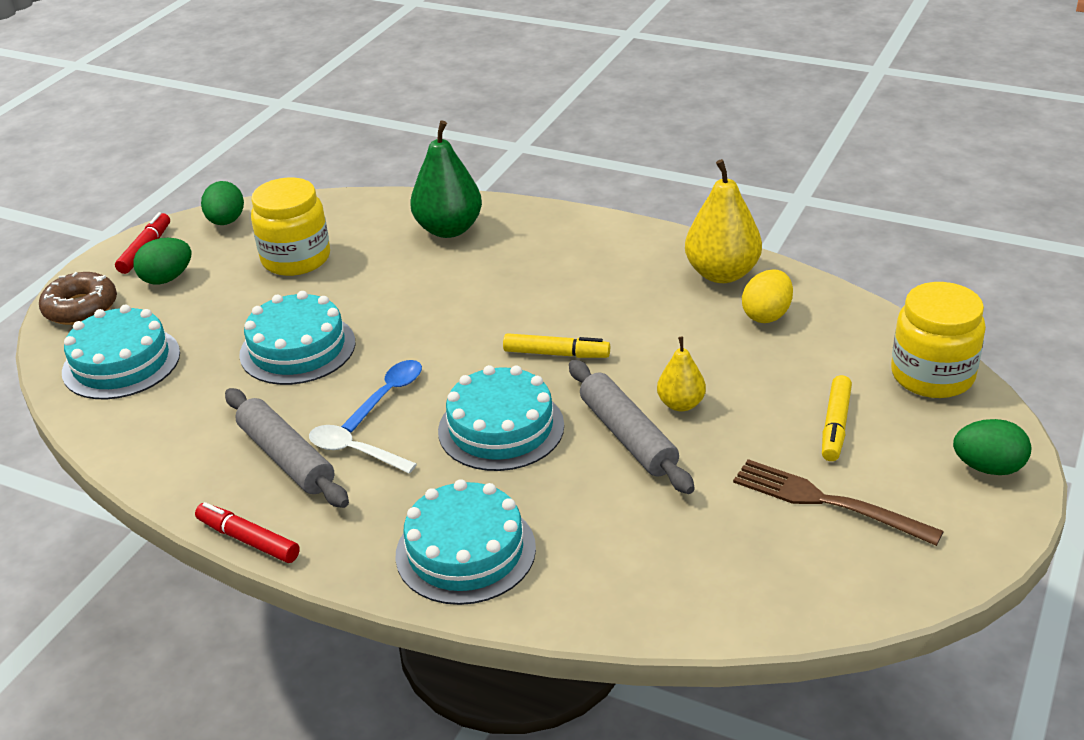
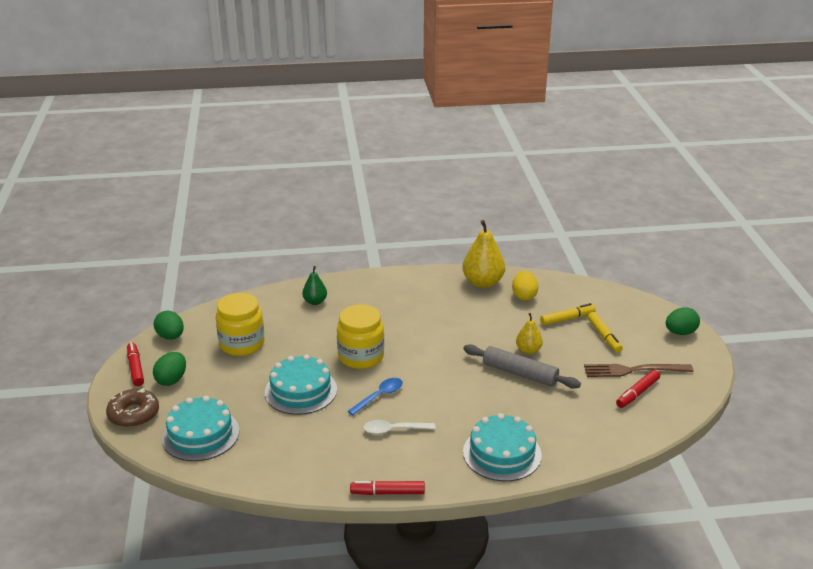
camera: 35 degrees left, 5 degrees down
(286, 458) = (361, 446): grey rolling pin -> none
(388, 394) = (379, 396): blue spoon -> blue spoon turned 45 degrees clockwise
(449, 229) = (315, 302): green pear -> green pear, size x0.56
(501, 428) = (456, 391): turquoise cake -> none
(556, 354) = (444, 347): yellow marker -> yellow marker (567, 319)
(792, 543) = (637, 393): none -> red marker
(932, 375) = (621, 301): yellow jar -> yellow jar (361, 356)

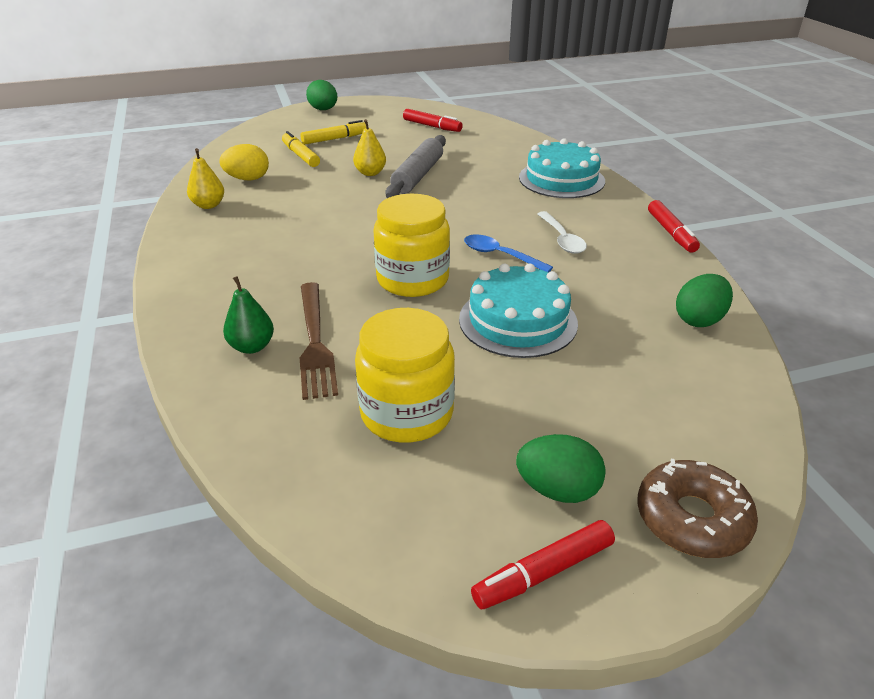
camera: 100 degrees left, 5 degrees up
(170, 337) = (401, 541): green egg -> green egg (699, 320)
(200, 434) = (682, 405): turquoise cake -> none
(483, 283) = (208, 205): yellow pear -> yellow pear, size x0.56
(633, 370) = (394, 127): brown fork -> brown fork (315, 342)

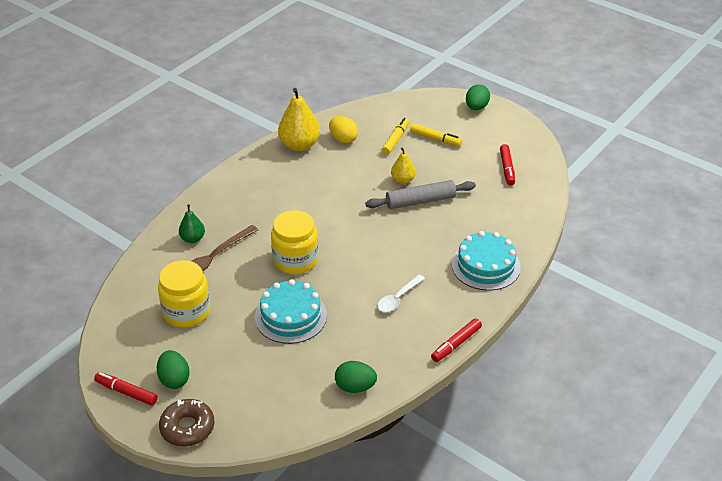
camera: 55 degrees right, 5 degrees up
(208, 205) = (299, 145): yellow pear -> yellow pear, size x1.78
(500, 255) = (353, 281): blue spoon -> none

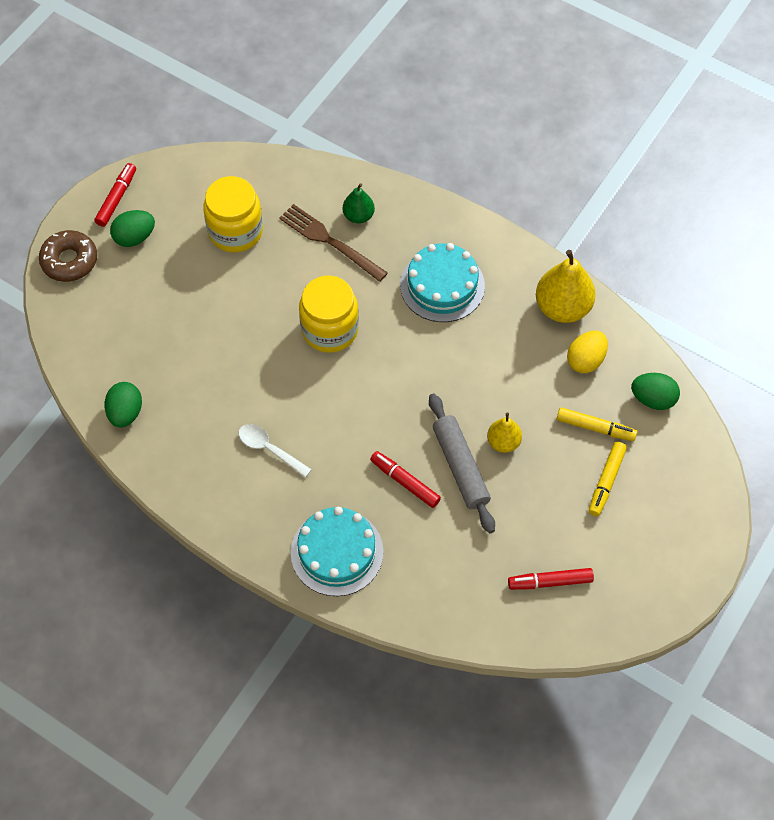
camera: 85 degrees right, 20 degrees up
(291, 316) = (233, 336): turquoise cake -> turquoise cake (442, 285)
(456, 344) = (194, 518): red marker -> red marker (405, 482)
(476, 107) = (698, 538): green egg -> green egg (653, 399)

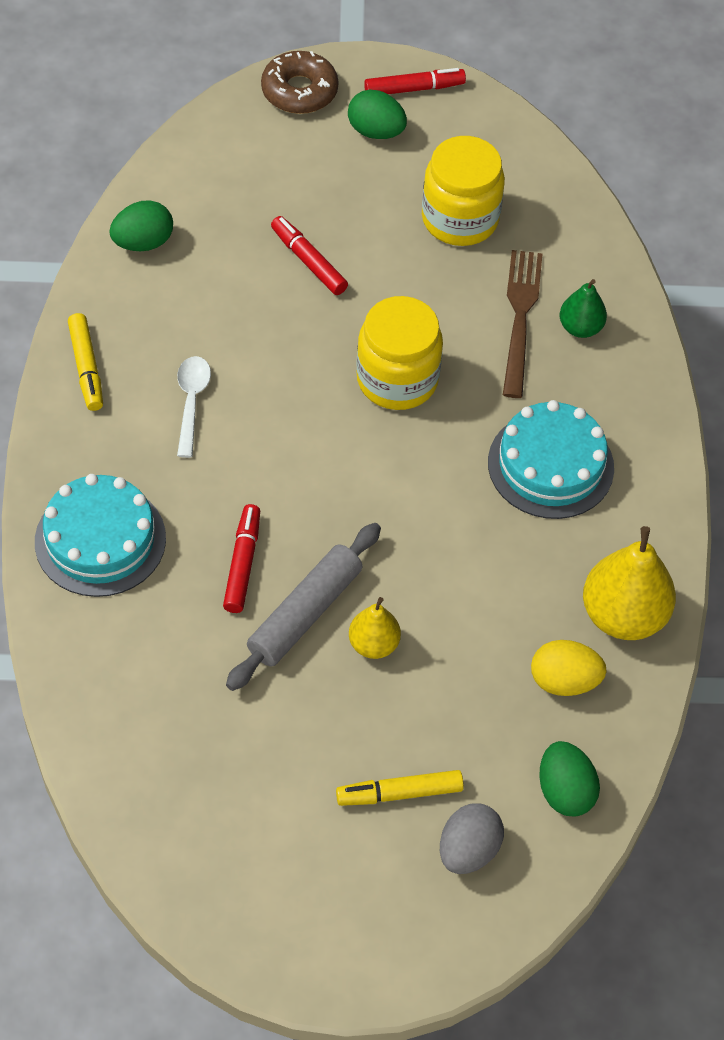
camera: 55 degrees right, 5 degrees down
(550, 582) = (209, 796): red marker -> red marker (308, 261)
(595, 428) = (470, 741): yellow marker -> yellow marker (86, 367)
(661, 467) = (468, 850): none -> grey egg

